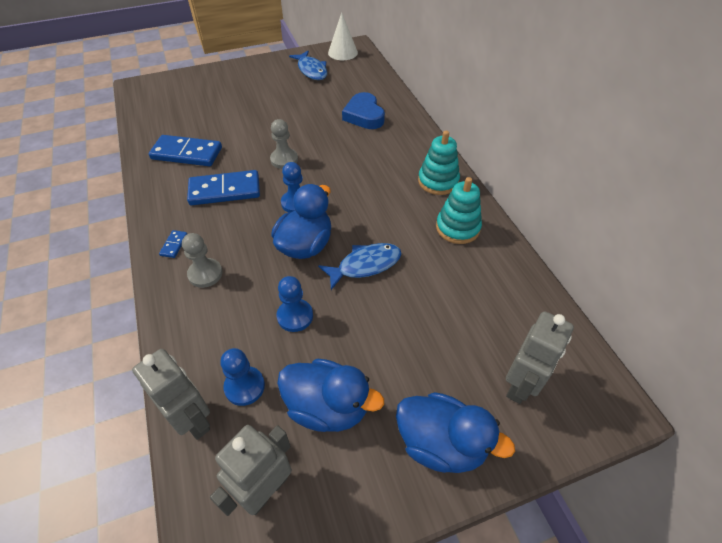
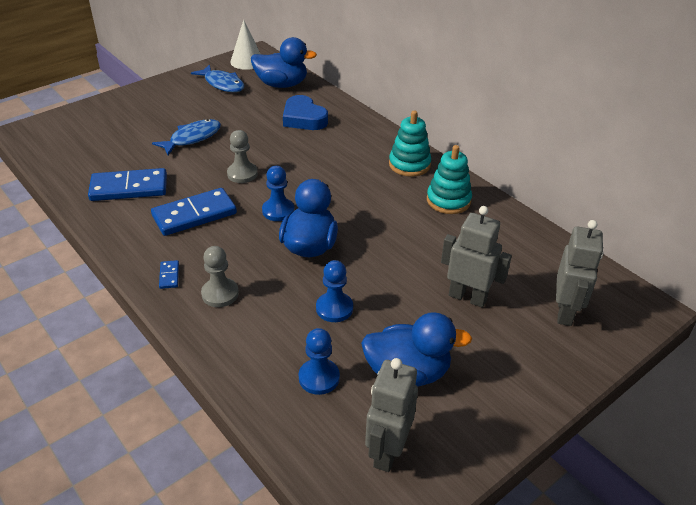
camera: 20 degrees left, 10 degrees down
(193, 419) = (284, 417): grey robot -> grey robot (467, 297)
(365, 265) = (378, 250): blue fish -> blue fish (192, 138)
(441, 443) = (521, 373): blue duck -> blue duck (282, 84)

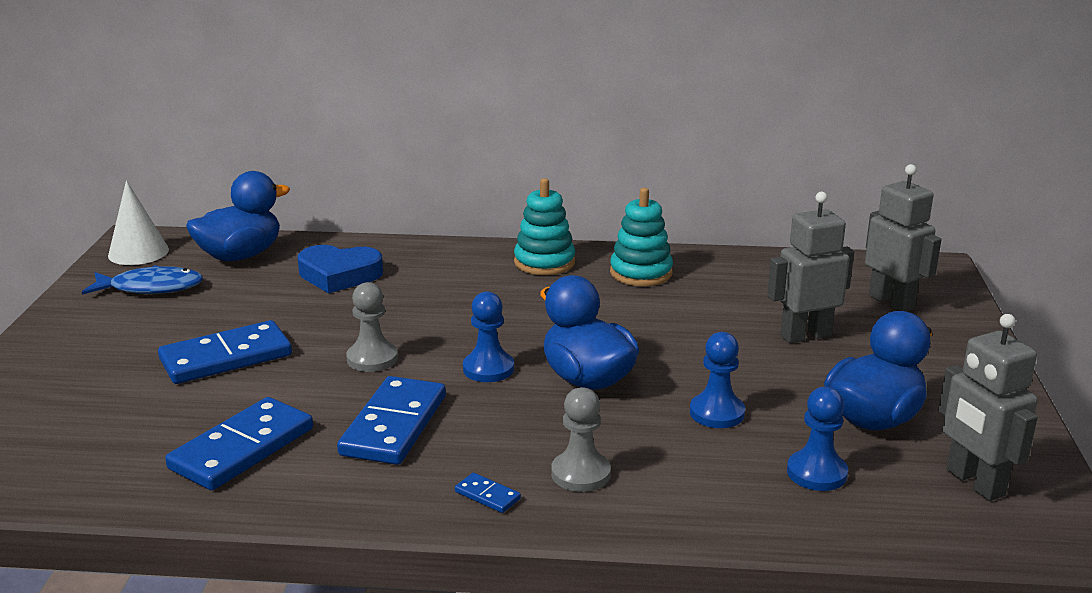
camera: 45 degrees left, 15 degrees down
(192, 138) = (226, 358): blue fish -> blue domino

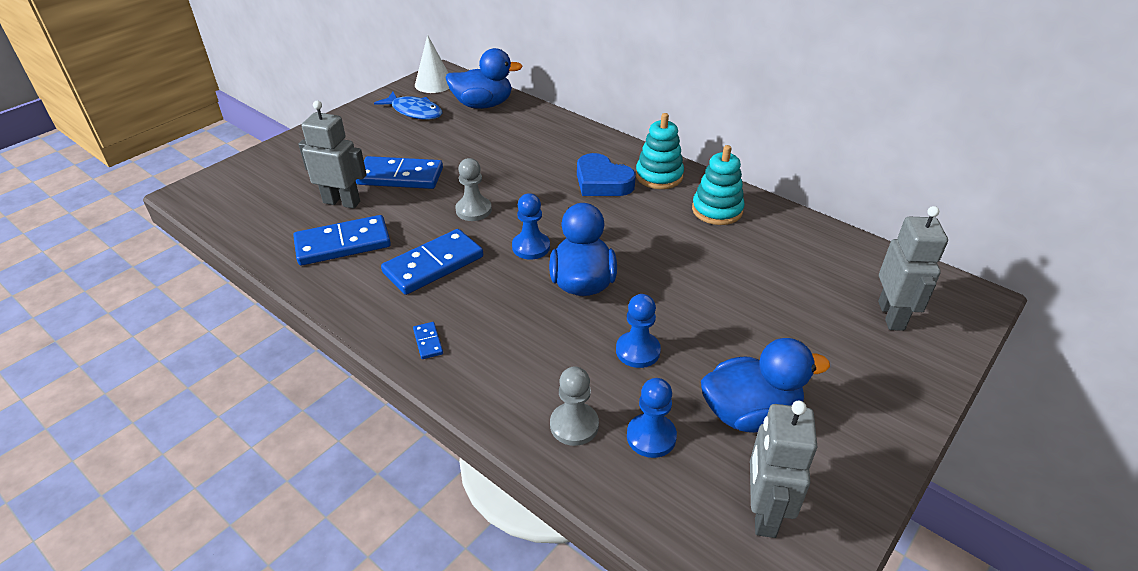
camera: 35 degrees right, 15 degrees up
(339, 275) = (522, 139): blue heart -> blue heart (602, 182)
(580, 474) = (497, 354): grey pawn -> grey pawn (574, 425)
(805, 335) = (781, 315): grey robot -> grey robot (342, 202)

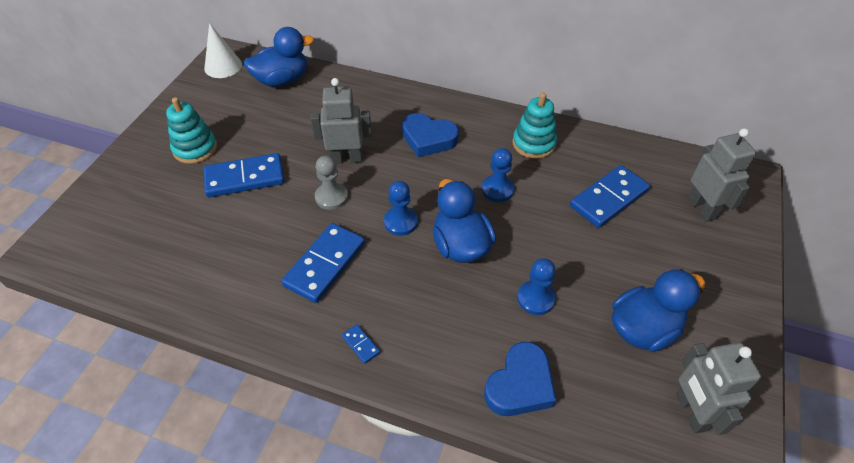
camera: 20 degrees left, 10 degrees up
(342, 202) = (203, 220): grey robot -> grey robot (346, 159)
(343, 244) = (229, 266): blue domino -> blue domino (609, 198)
(414, 111) = (221, 102): blue fish -> none
(574, 425) = (520, 385): grey pawn -> blue heart
(651, 437) = (582, 375): blue pawn -> blue pawn (497, 189)
(659, 176) = (472, 121): turquoise stacking toy -> turquoise stacking toy (195, 148)

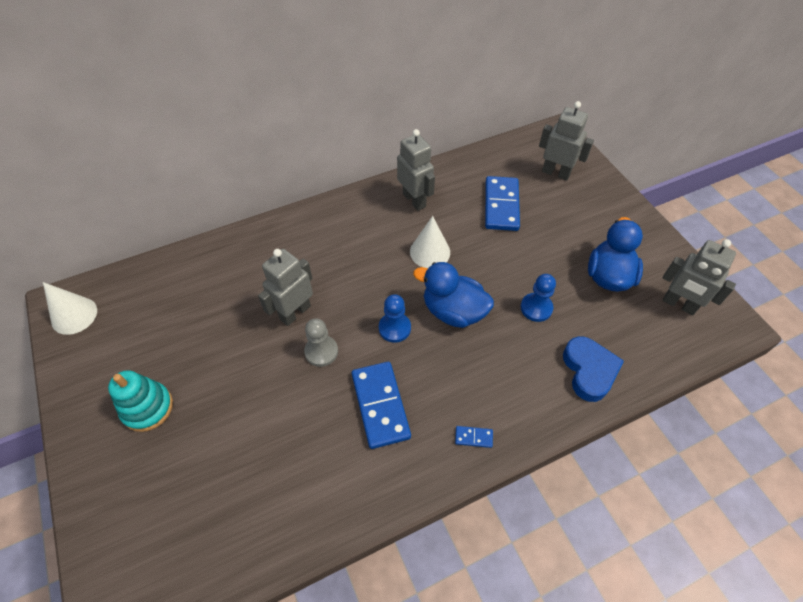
camera: 45 degrees left, 5 degrees up
(245, 178) = (229, 395): blue domino -> none
(282, 80) = (153, 287): blue duck -> none
(428, 139) = (338, 249): blue heart -> none
(497, 189) = (430, 252): blue pawn -> white cone
(533, 144) = (414, 200): turquoise stacking toy -> grey robot

